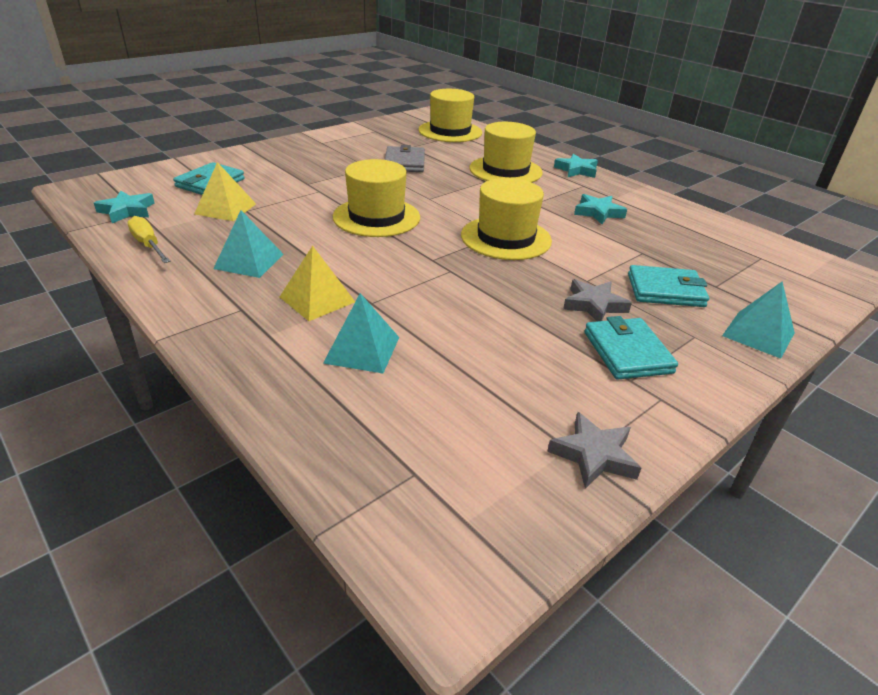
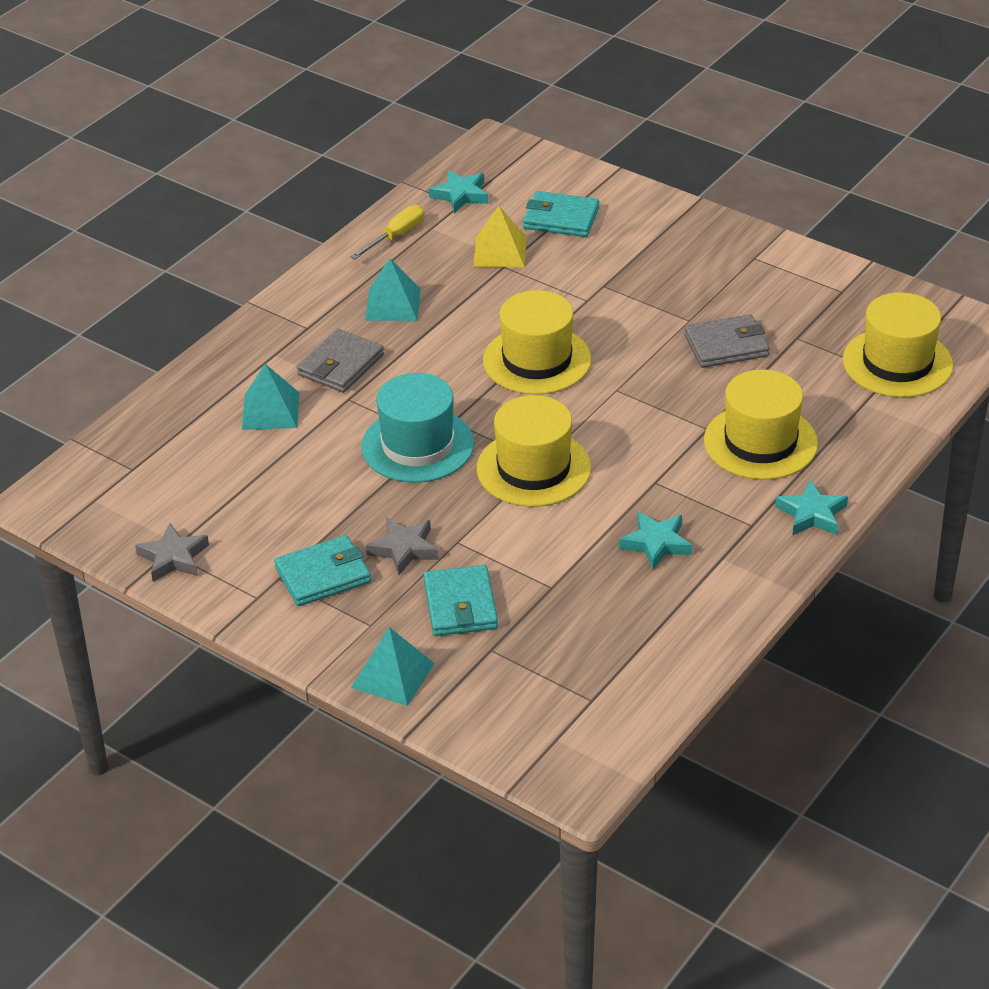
camera: 80 degrees right, 5 degrees up
(317, 299) = (340, 365): yellow pyramid -> grey wallet
(457, 279) = (417, 445): none -> turquoise hat

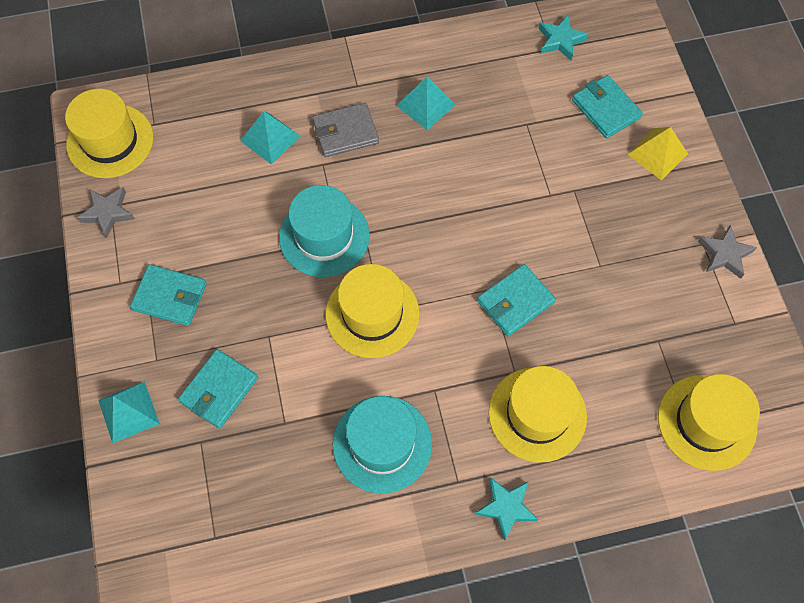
camera: 40 degrees right, 25 degrees up
(396, 236) = (485, 47): yellow screwdriver -> none
(404, 549) = (233, 315): grey star -> grey star (725, 254)
(500, 251) = (537, 109): yellow pyramid -> yellow pyramid (657, 154)
(537, 360) = (466, 222): yellow hat -> yellow hat (110, 141)
(648, 385) = (515, 302): none -> turquoise wallet
(656, 543) = (382, 444): turquoise star -> turquoise hat
(726, 345) = (602, 309): grey wallet -> none

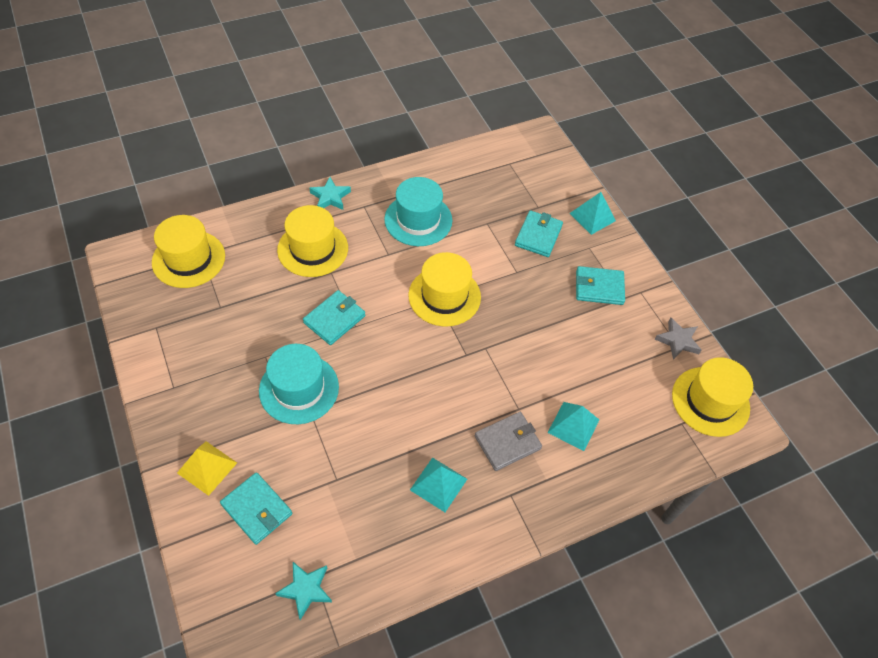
camera: 165 degrees right, 10 degrees down
(324, 236) = (498, 347): turquoise hat -> turquoise hat (299, 388)
(725, 254) = (155, 381): grey star -> none

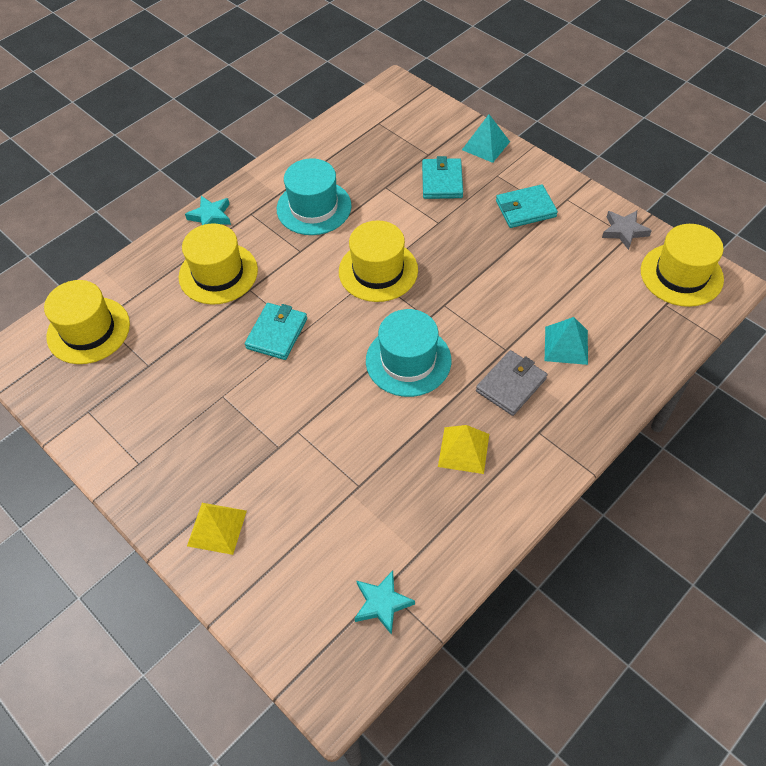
camera: 15 degrees left, 0 degrees up
(257, 509) = (291, 547): turquoise wallet -> none
(299, 388) = (274, 414): turquoise hat -> turquoise hat (408, 360)
(438, 484) = (463, 450): turquoise pyramid -> yellow pyramid

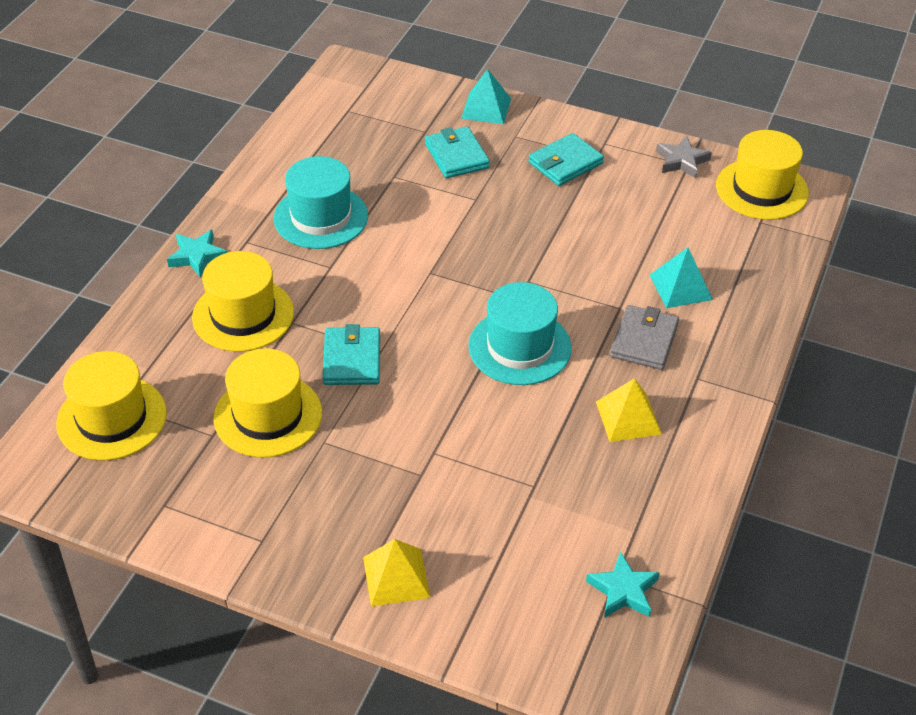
camera: 25 degrees left, 10 degrees down
(378, 271) = (434, 265): yellow hat -> yellow hat (268, 415)

